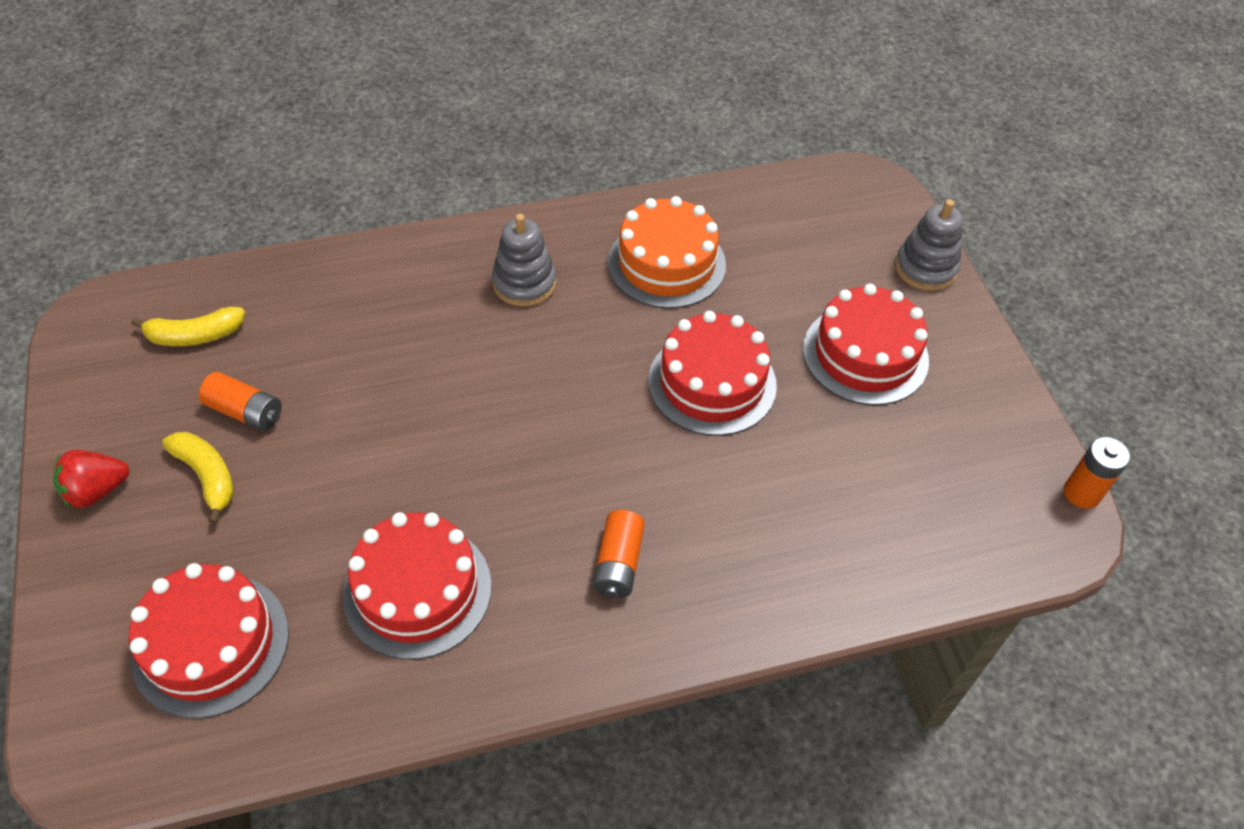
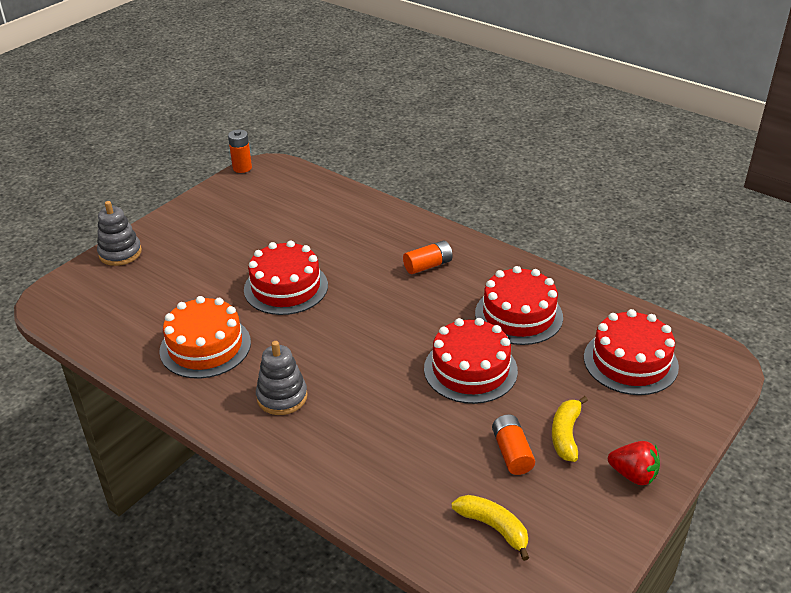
camera: 125 degrees left, 15 degrees down
(865, 354) = (212, 248): red cake -> red cake (470, 369)

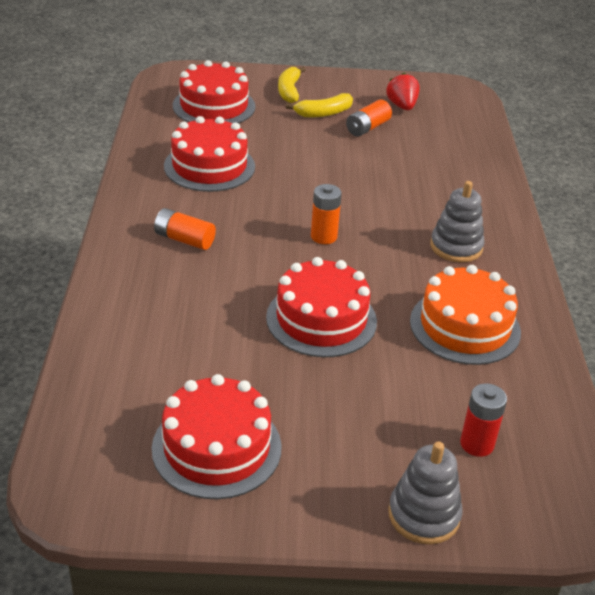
camera: 130 degrees left, 0 degrees up
(127, 294) = (477, 444): none -> red battery
(242, 168) = (96, 524): orange battery -> orange battery (323, 236)
(470, 369) = (306, 168): red cake -> red cake (216, 447)
(494, 527) = (435, 117): yellow banana -> yellow banana (289, 91)
(633, 475) = (328, 84): red strawberry -> red strawberry (402, 106)

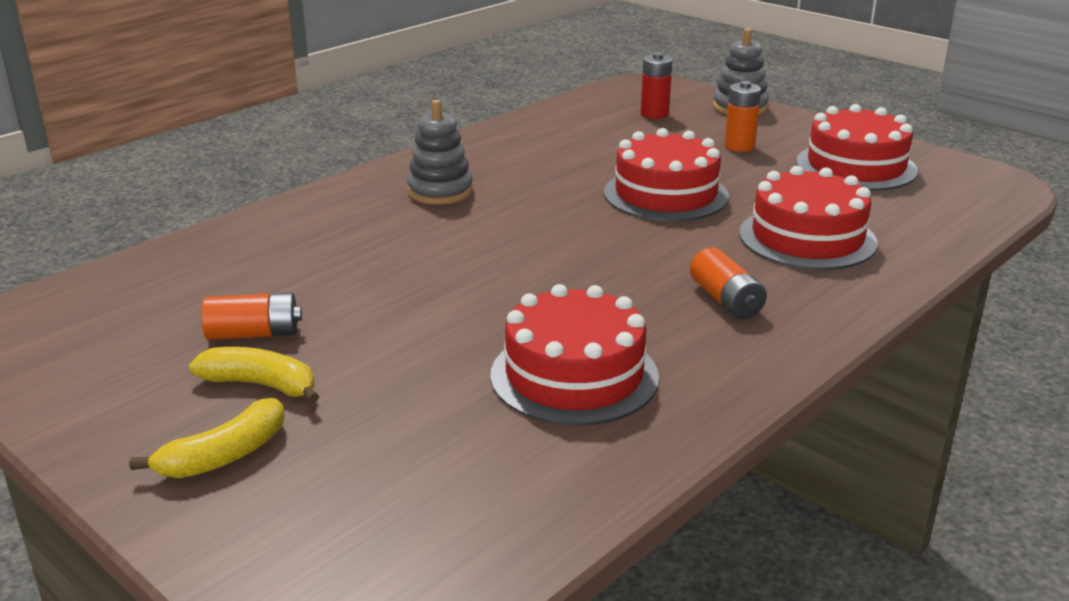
camera: 135 degrees left, 10 degrees down
(214, 106) = (406, 487): red cake -> red cake (807, 238)
(323, 236) = (556, 244): orange battery -> orange battery (739, 146)
(402, 106) = (133, 343): red strawberry -> none
(465, 326) = (547, 152): orange cake -> none

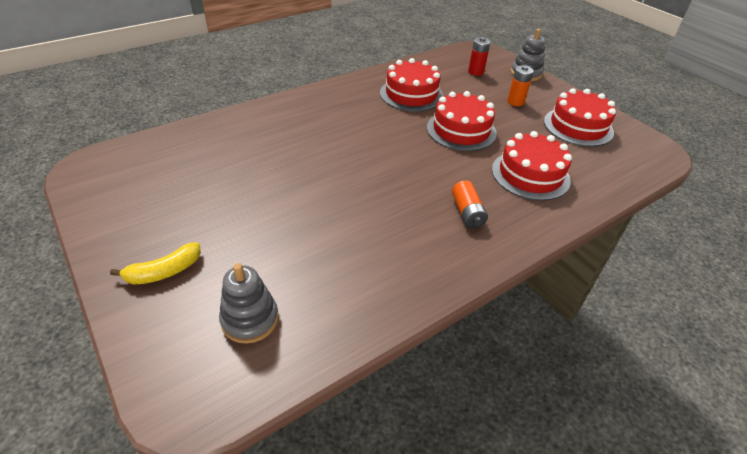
camera: 10 degrees right, 15 degrees up
(254, 334) = (209, 192): orange battery -> none
(261, 385) = (200, 227): yellow banana -> none
(440, 191) = (339, 109): grey stacking toy -> grey stacking toy (250, 319)
(574, 375) = (363, 251): red cake -> red cake (411, 94)

